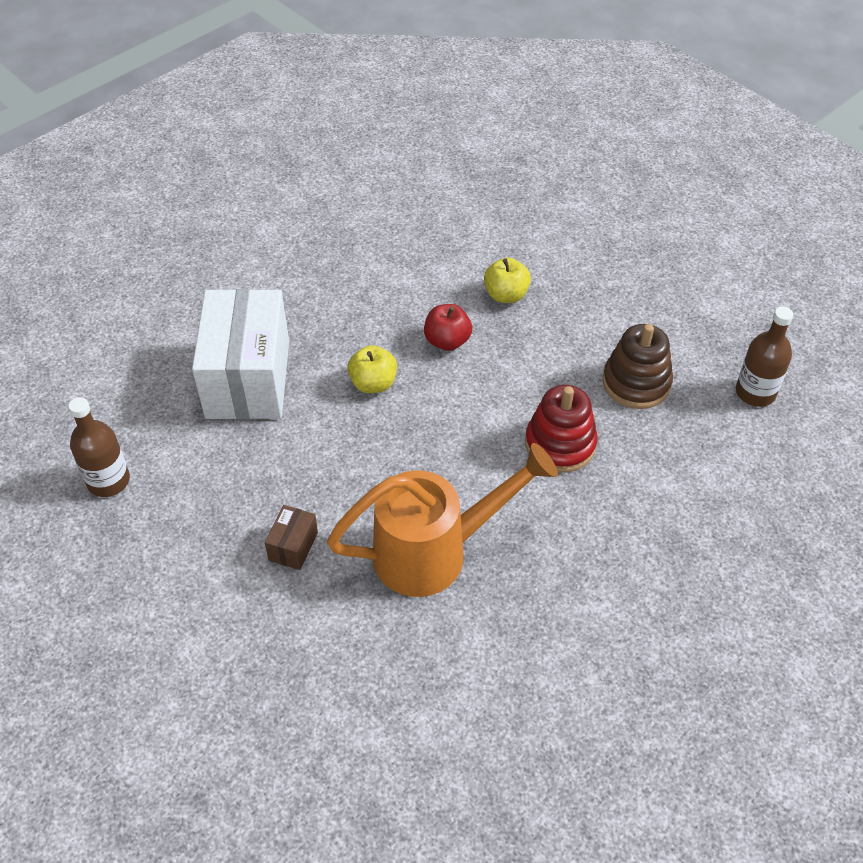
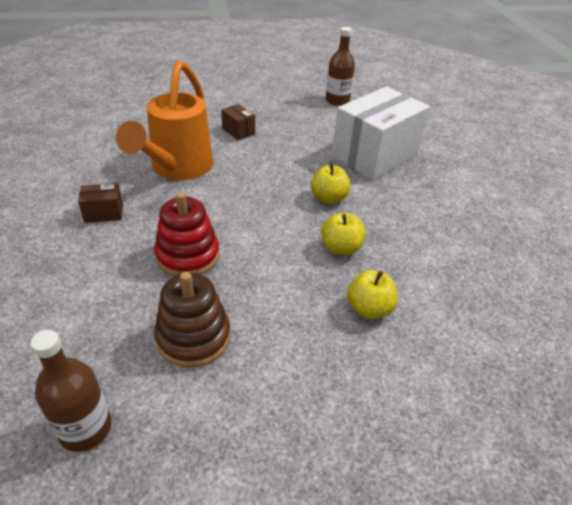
camera: 120 degrees right, 10 degrees down
(248, 379) = (374, 156): white box -> white box turned 75 degrees counterclockwise
(447, 341) = (340, 248): red apple -> yellow apple
(570, 560) = (104, 213): none -> brown box

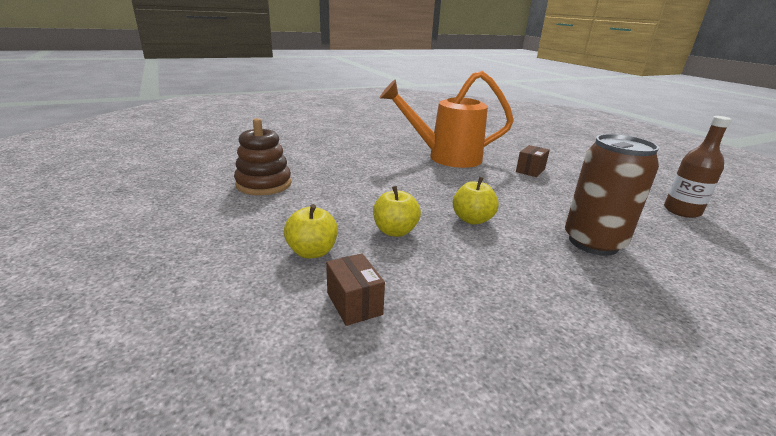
camera: 75 degrees right, 15 degrees down
(85, 428) = (192, 168): brown bottle -> none
(104, 213) = (374, 146): brown box -> brown box (354, 303)
(188, 256) = (346, 173): red stacking toy -> none
(374, 156) = (593, 242): white box -> brown can

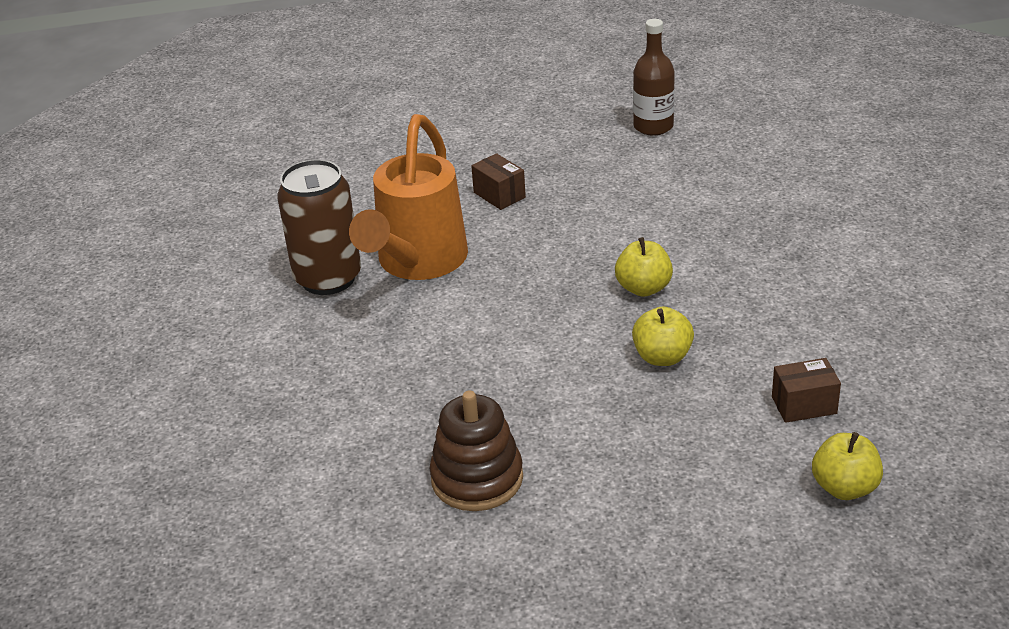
camera: 70 degrees left, 10 degrees up
(312, 252) = (701, 430): yellow apple -> yellow apple (844, 487)
(593, 242) = (713, 217): brown can -> brown can (328, 278)

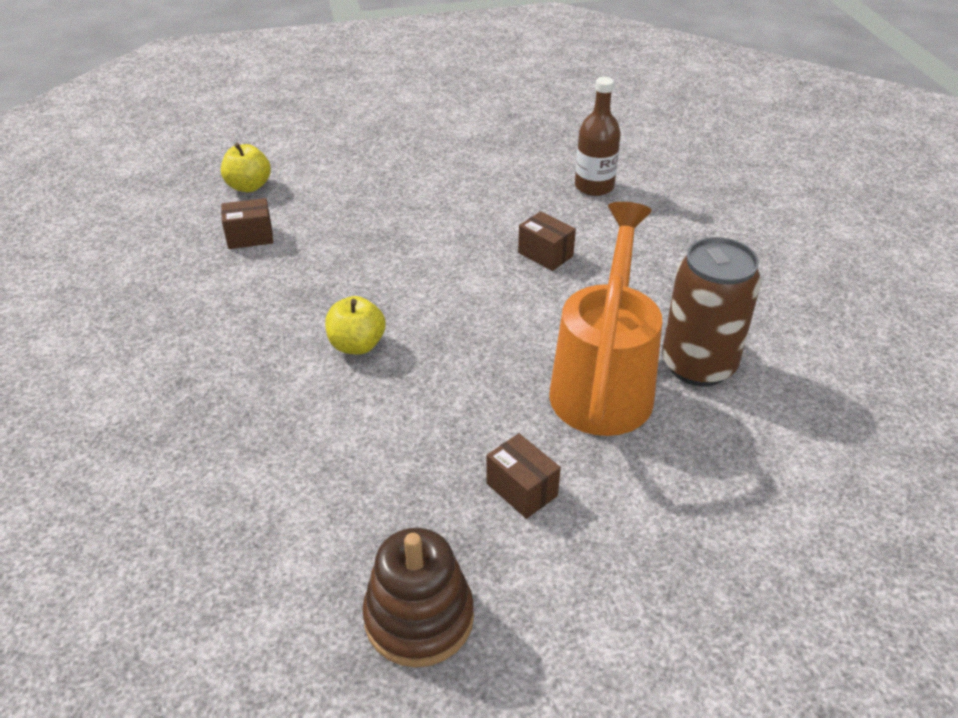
camera: 175 degrees right, 5 degrees up
(444, 387) = (545, 254): none -> brown box
(477, 478) = (508, 194): brown stacking toy -> brown stacking toy (419, 618)
(653, 126) = (281, 642): brown bottle -> brown bottle (594, 186)
(662, 357) = (354, 276): yellow apple -> none

